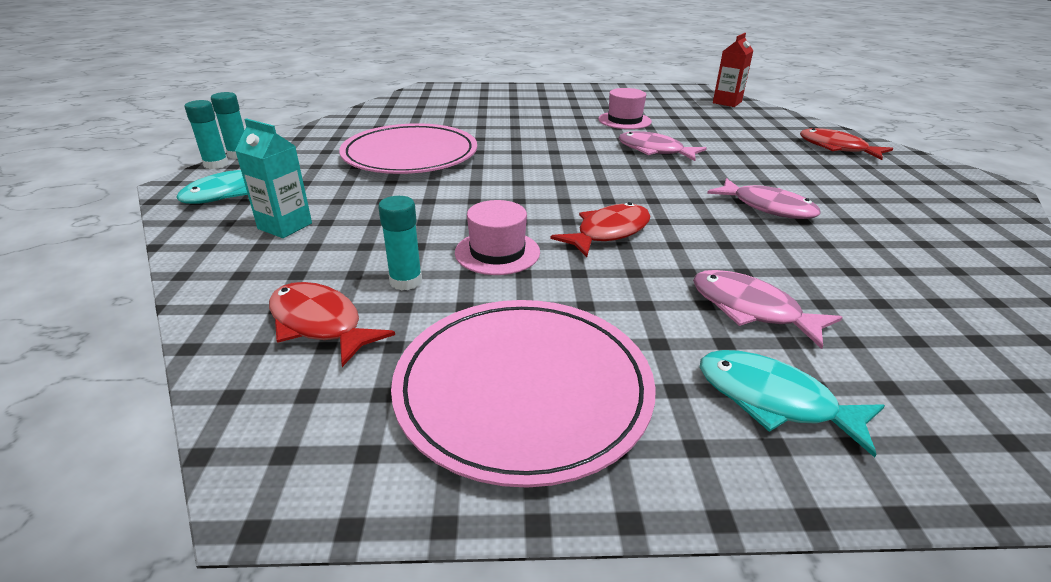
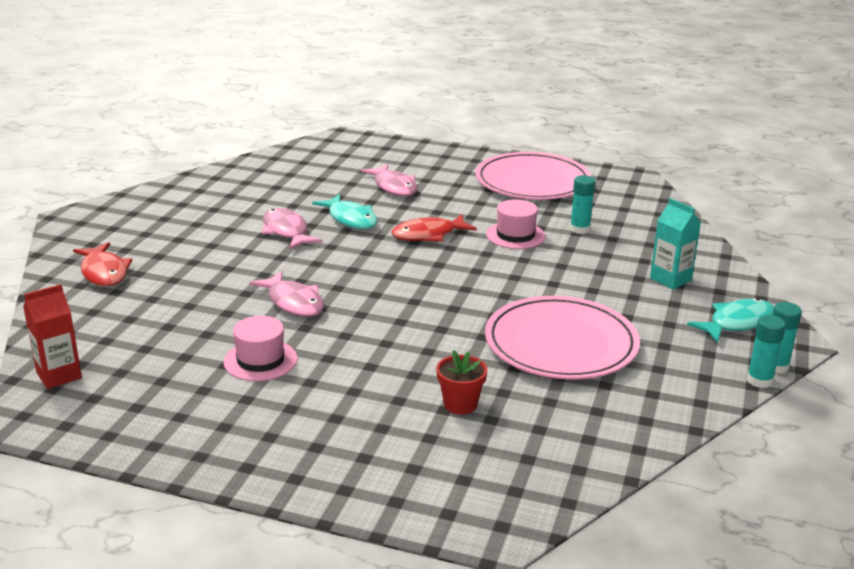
camera: 160 degrees left, 5 degrees down
(320, 324) = (629, 217): red fish -> none
(473, 119) = (460, 404): none -> red flower pot
(773, 400) = (429, 163): turquoise fish -> turquoise fish (350, 219)

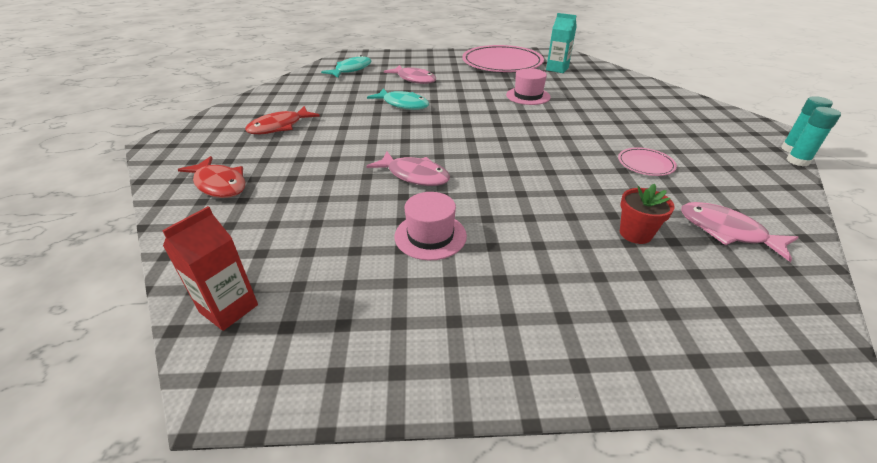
camera: 20 degrees left, 10 degrees up
(286, 231) = (361, 121): pink fish -> pink fish (727, 231)
(428, 235) = (469, 105): red fish -> red fish (279, 127)
(561, 344) = (645, 164): pink plate -> pink plate, size x0.44
(580, 229) = (563, 85): turquoise glue stick -> none
(670, 279) = (655, 106): turquoise carton -> turquoise carton (557, 69)
(737, 323) = (729, 125): turquoise fish -> turquoise fish (351, 70)

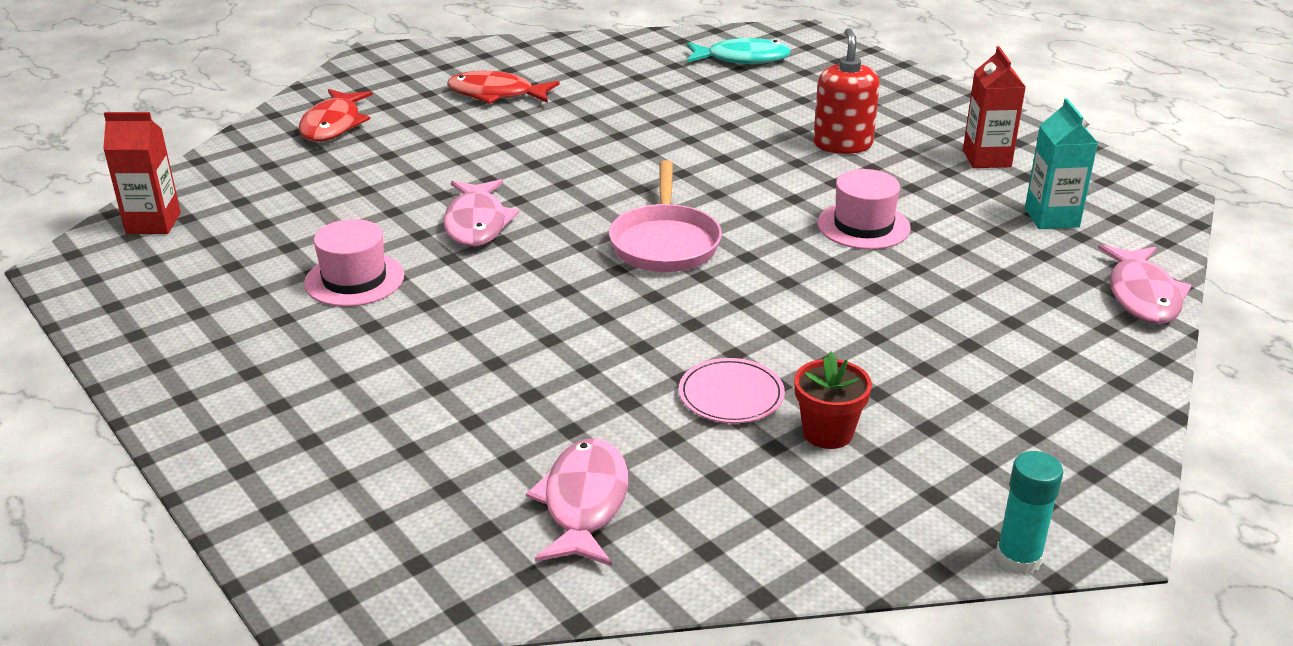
camera: 55 degrees right, 5 degrees down
(403, 104) = (674, 141): turquoise fish -> none
(414, 79) = (782, 114): pink fish -> pink fish (1142, 295)
(456, 78) = (842, 144): none -> red soap dispenser
(496, 136) = (665, 243): none -> pink pan
(502, 63) = (986, 159): pink plate -> red carton
(635, 233) = (499, 422): red flower pot -> red flower pot (827, 433)
(797, 161) = (961, 568): turquoise glue stick -> none

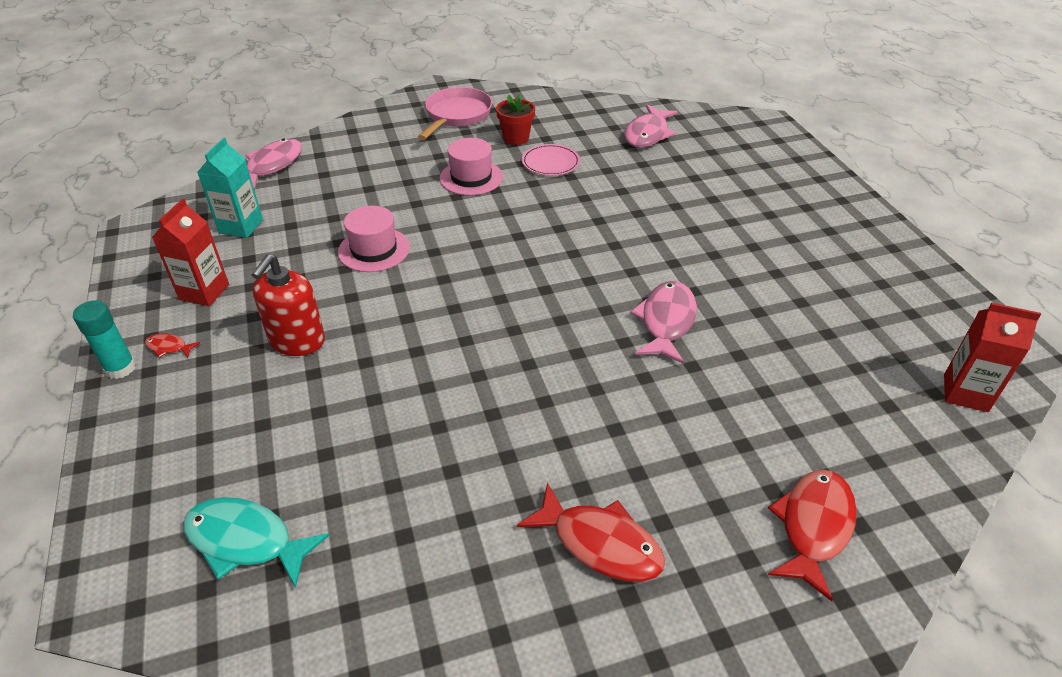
camera: 160 degrees left, 10 degrees up
(354, 279) = (768, 286): pink hat -> pink hat (471, 177)
(665, 243) = (526, 267): pink pan -> pink pan (457, 115)
(949, 121) = (169, 347): none -> red fish
(1018, 558) = (480, 87): turquoise glue stick -> turquoise glue stick (120, 368)

